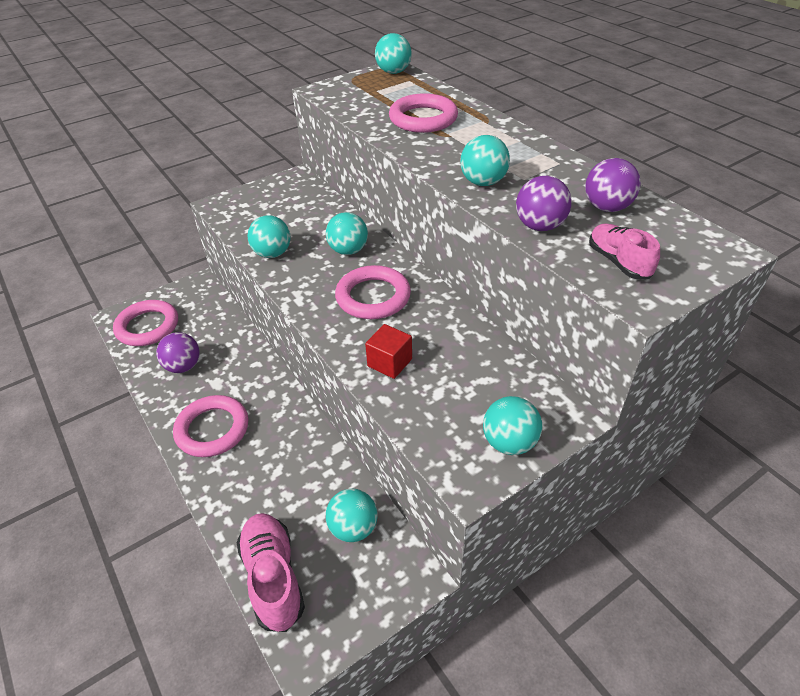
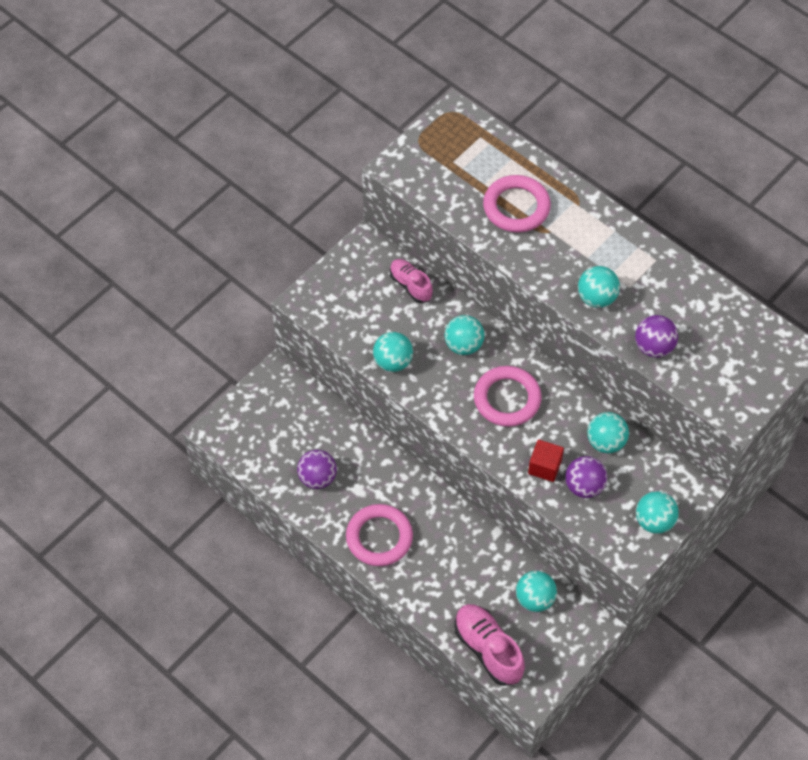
camera: 15 degrees left, 15 degrees up
(147, 326) = (255, 438): pink ring -> none
(393, 72) = (458, 122): turquoise ball -> turquoise ball (606, 442)
(607, 208) = (702, 315): purple ball -> purple ball (584, 486)
(618, 262) = (718, 378): pink shoe -> pink shoe (410, 285)

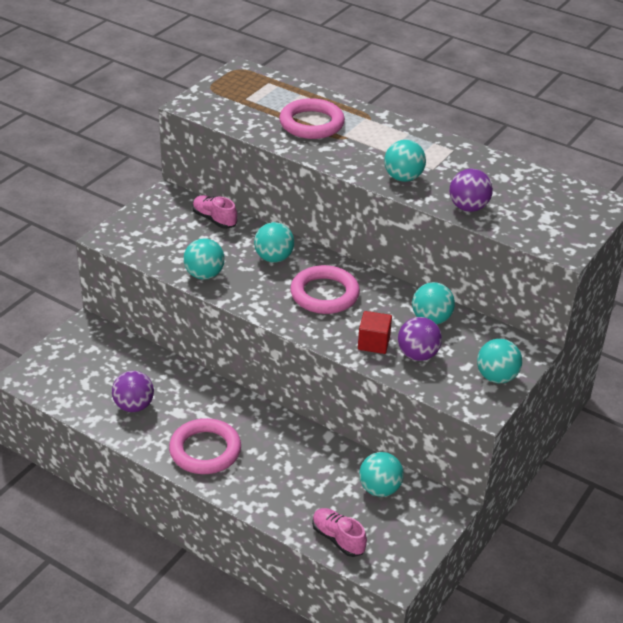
camera: 10 degrees left, 20 degrees down
(488, 649) = (338, 539): pink shoe -> pink shoe, size x0.64

